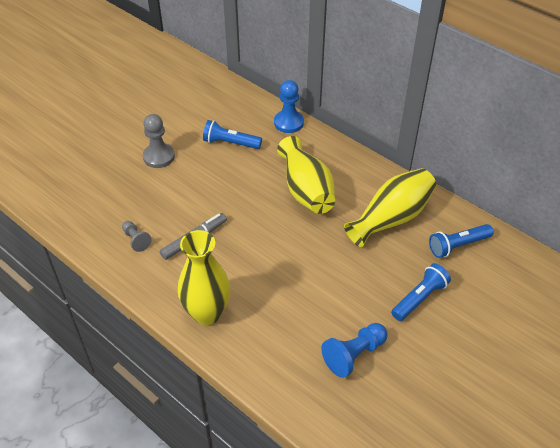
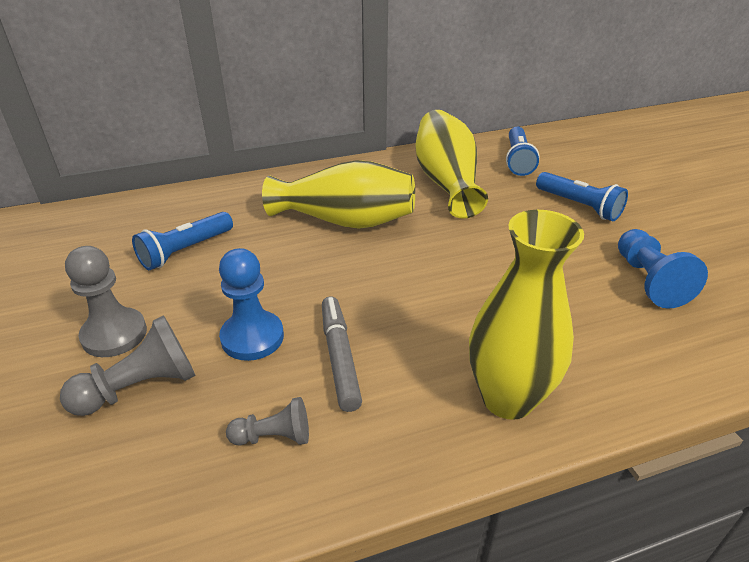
camera: 60 degrees left, 10 degrees down
(136, 184) = (140, 387): none -> grey pawn
(288, 123) = (214, 193): blue pawn -> blue pawn (252, 337)
(419, 298) = (579, 206): blue flashlight -> blue flashlight turned 150 degrees clockwise

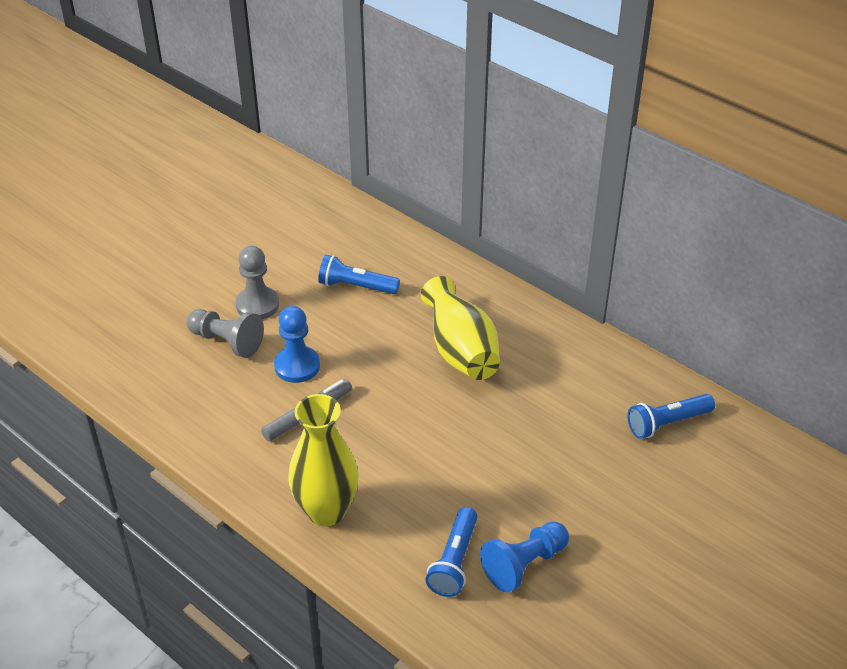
camera: 60 degrees right, 5 degrees up
(274, 436) = (228, 416): grey pawn -> none
(446, 182) = (577, 387): yellow vase -> none
(579, 206) = (613, 492): blue flashlight -> blue flashlight (454, 561)

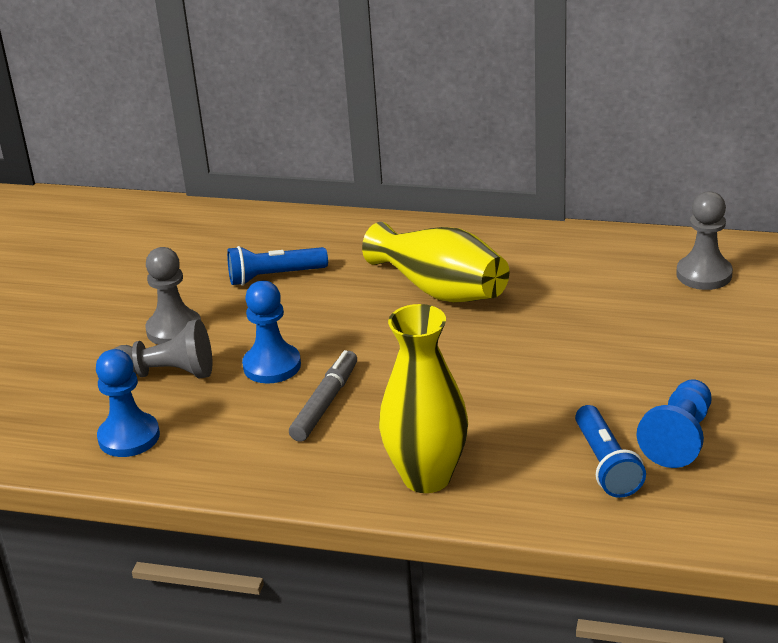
camera: 25 degrees left, 10 degrees down
(166, 384) = (129, 437): none -> blue pawn
(667, 423) = (704, 274): blue flashlight -> grey pawn

